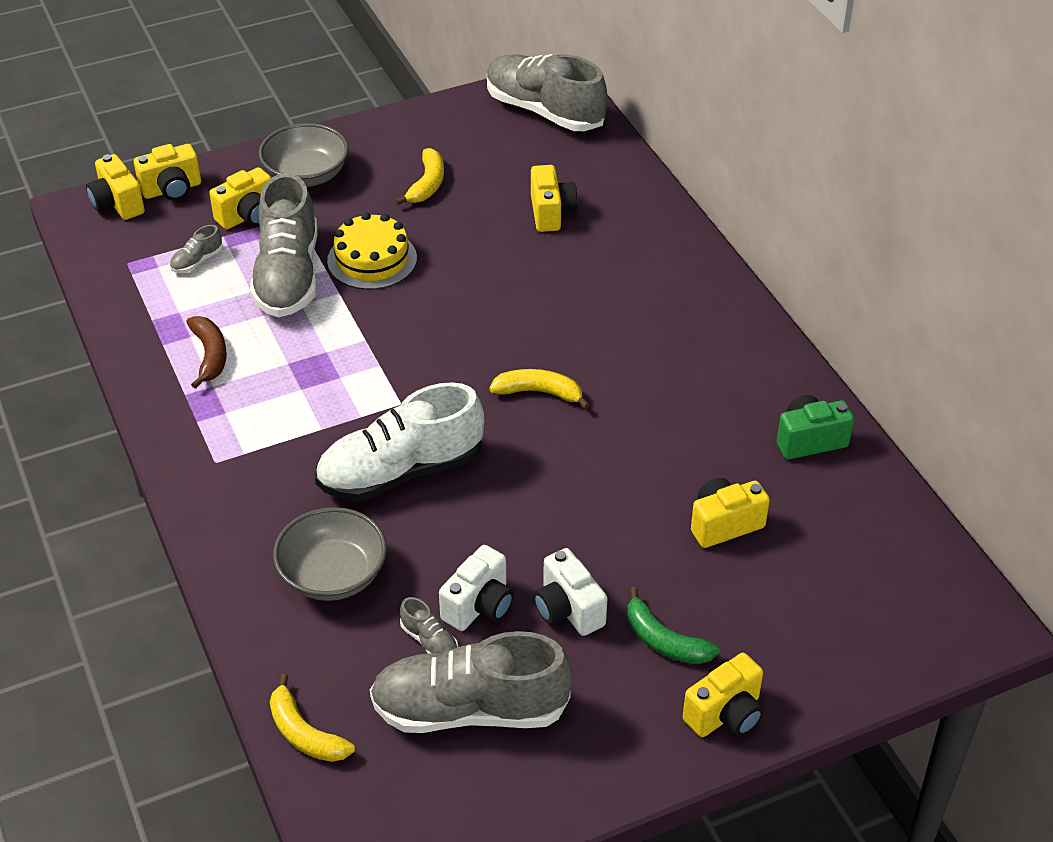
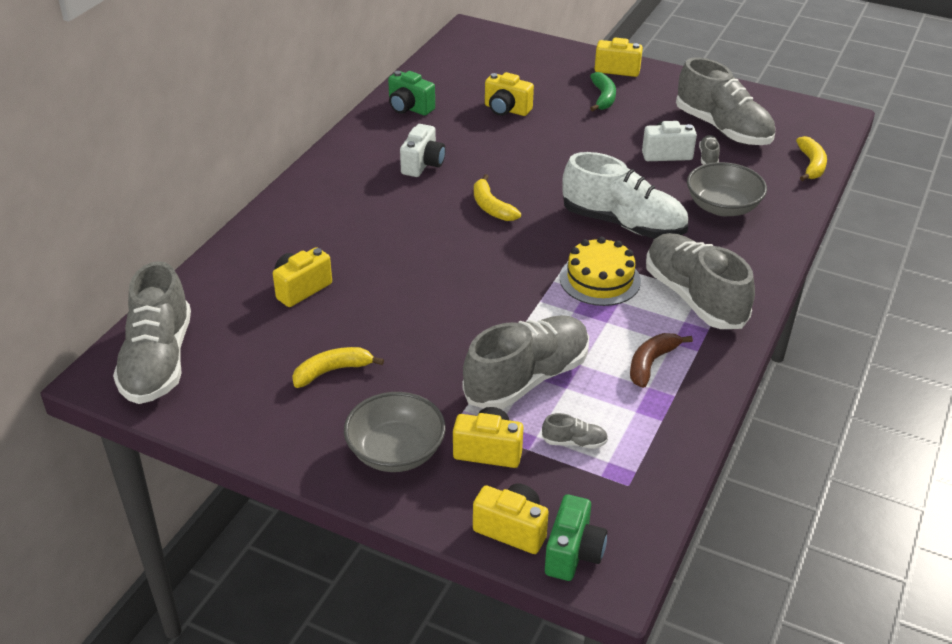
camera: 130 degrees left, 5 degrees down
(117, 204) = (573, 553): yellow camera -> green camera
(242, 442) = (694, 297): none -> grey shoe
(372, 259) = (456, 346): yellow cake -> yellow cake (600, 279)
(568, 609) = (627, 129): white camera -> white camera (423, 164)

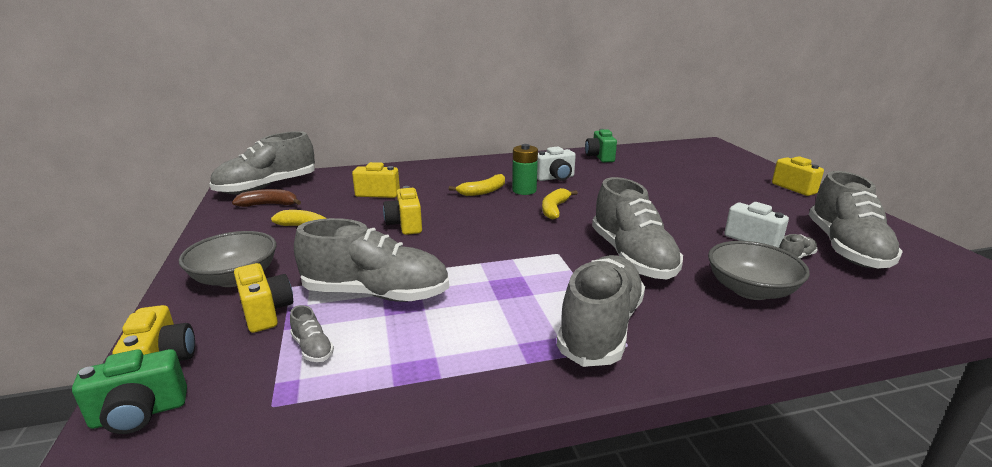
camera: 50 degrees right, 15 degrees down
(426, 199) = (524, 190): none -> green battery
(506, 109) = (662, 177): yellow camera -> yellow camera (405, 225)
(600, 279) = (546, 275): yellow cake -> none
(603, 97) = (753, 196): green banana -> none
(623, 224) = (632, 257): white shoe -> grey shoe
(651, 363) = (472, 344): brown banana -> brown banana (269, 205)
(811, 165) = (923, 310): yellow banana -> yellow banana (483, 191)

